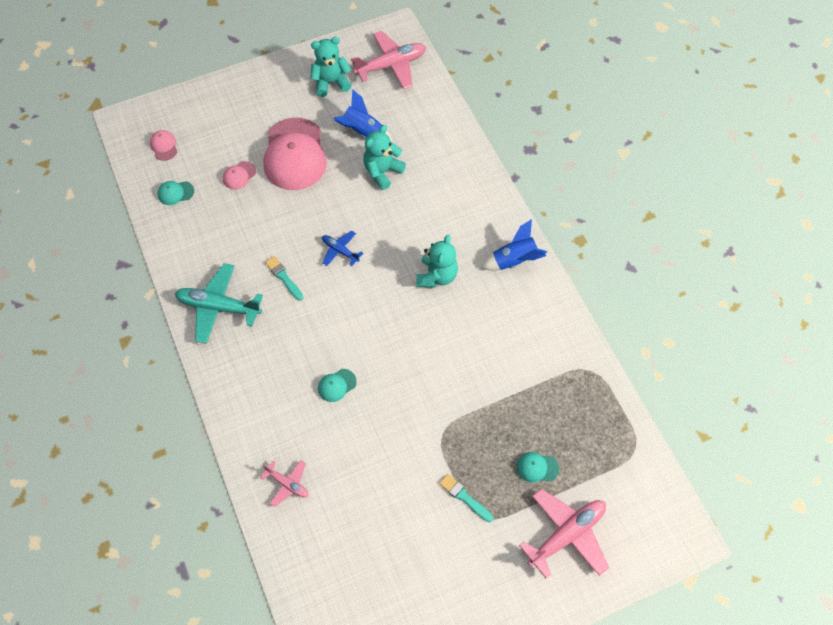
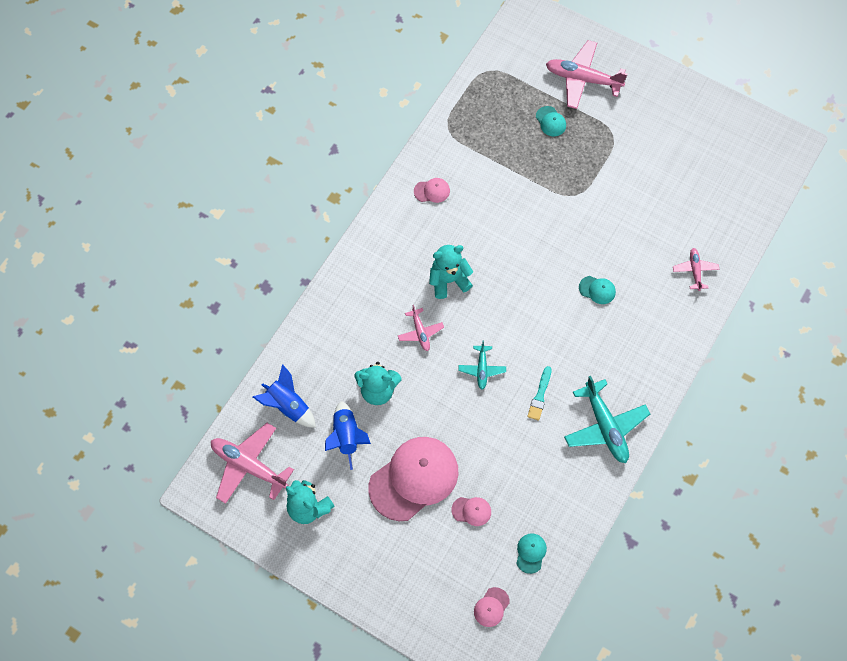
camera: 125 degrees left, 5 degrees up
(175, 193) = (531, 553): turquoise cap -> turquoise cap turned 120 degrees counterclockwise
(340, 251) = (482, 369): blue plane -> turquoise plane
(406, 228) = (420, 332): none -> pink plane
(464, 497) = (609, 153): turquoise brush -> none
(514, 261) = (391, 232): blue rocket -> blue rocket (288, 405)
(532, 316) = (432, 191): none -> pink cap

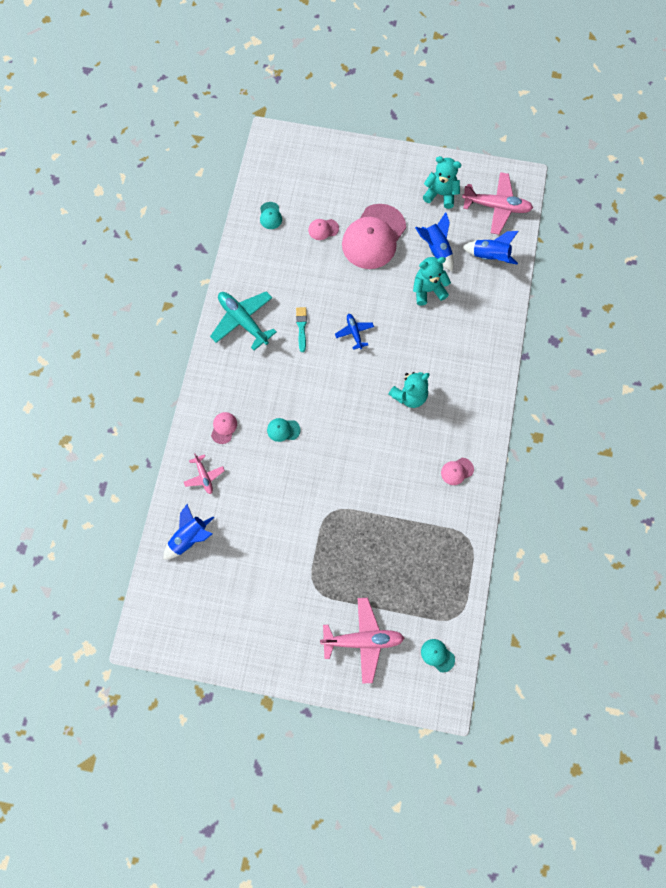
camera: 160 degrees right, 5 degrees up
(420, 332) = (414, 345): pink plane -> none
(482, 369) = (354, 332): turquoise plane -> blue plane
(491, 607) = (286, 174): pink cap -> pink cap (224, 428)
(550, 121) = (377, 581): turquoise cap -> turquoise cap (437, 655)
(724, 217) = (190, 537): none -> blue rocket

